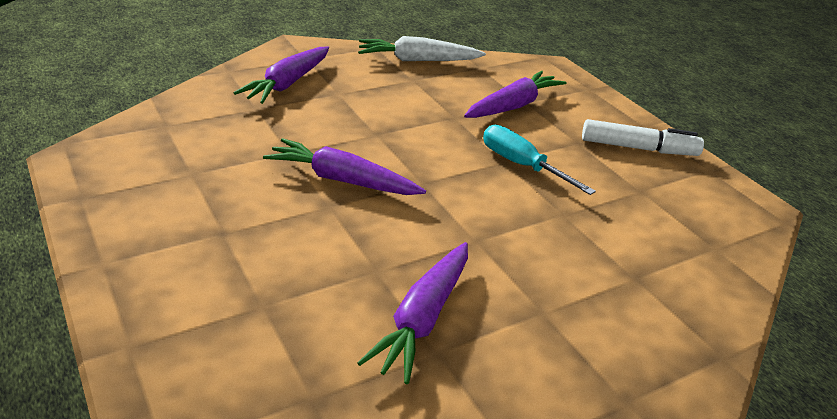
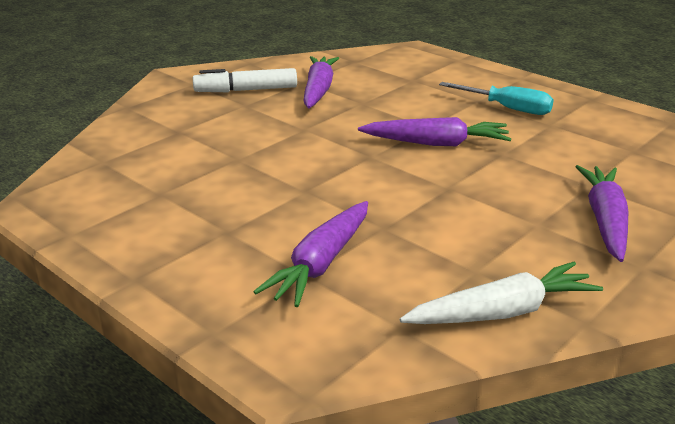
camera: 165 degrees right, 5 degrees down
(521, 165) = (286, 190): turquoise screwdriver -> turquoise screwdriver (507, 108)
(638, 148) = (152, 242): white marker -> white marker (246, 90)

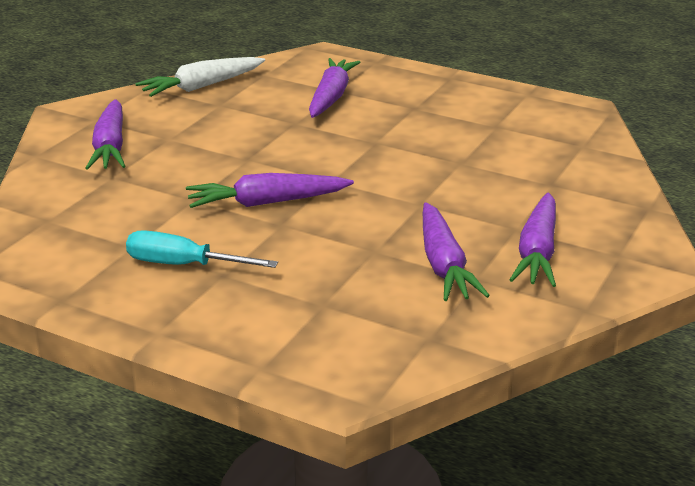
camera: 165 degrees right, 0 degrees up
(246, 90) = (537, 252): white marker -> purple carrot

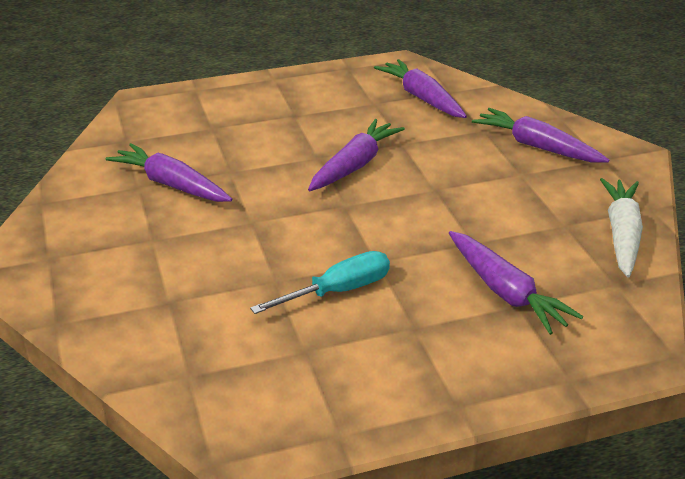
camera: 135 degrees right, 5 degrees up
(183, 265) = (325, 108): turquoise screwdriver -> turquoise screwdriver (338, 291)
(537, 252) = (115, 227): purple carrot -> purple carrot (422, 98)

